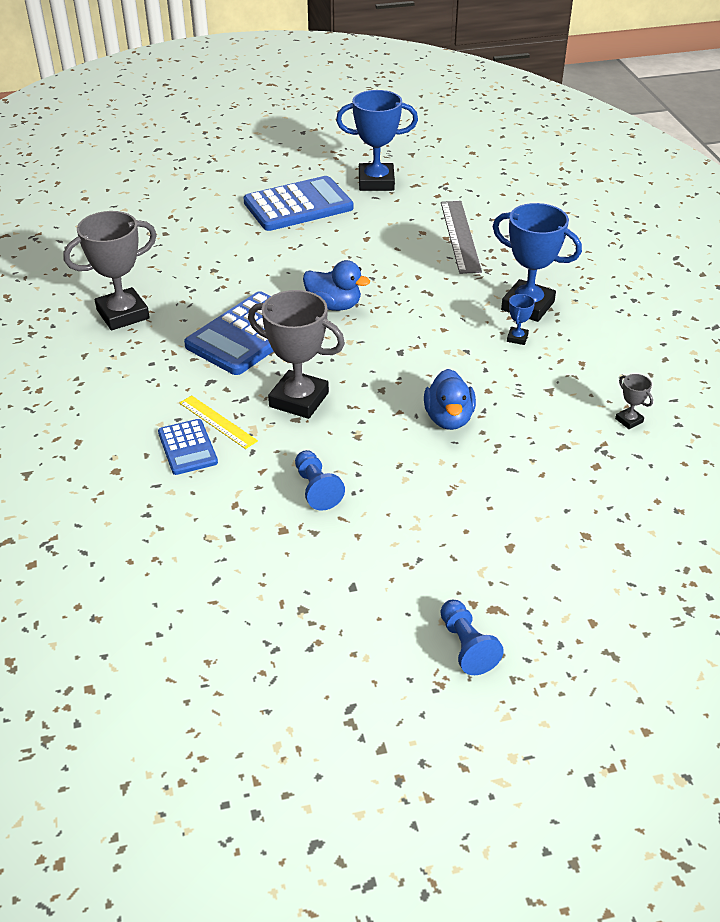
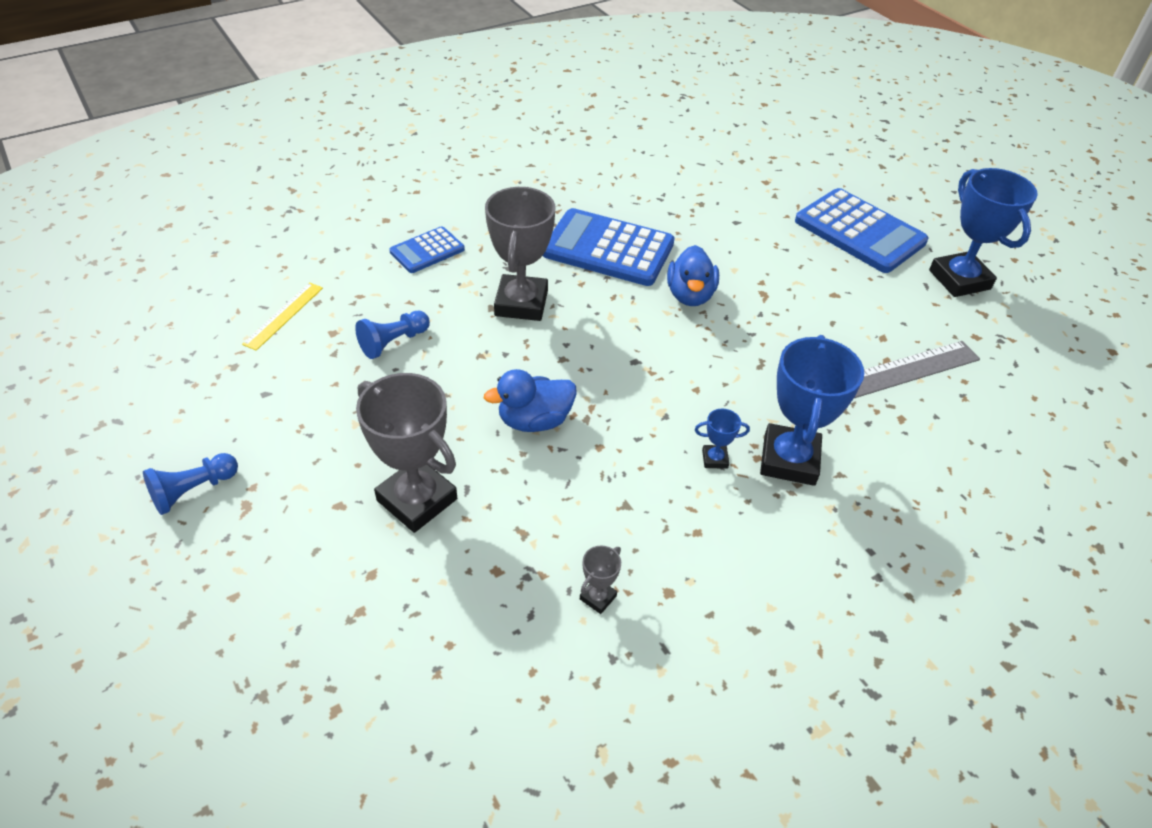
camera: 70 degrees right, 5 degrees up
(123, 314) = (599, 169): grey trophy -> grey trophy (417, 499)
(217, 422) = (468, 260): yellow ruler -> yellow ruler (283, 315)

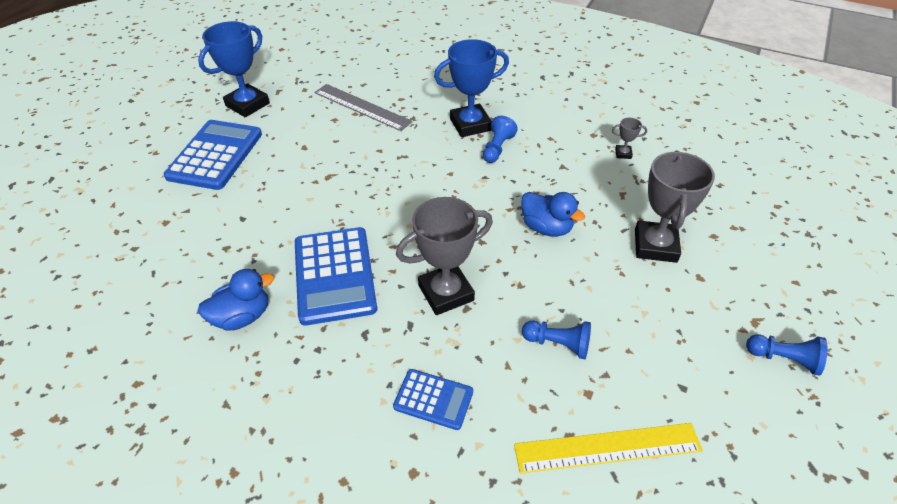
camera: 120 degrees left, 0 degrees up
(283, 315) = (607, 448): yellow ruler -> yellow ruler, size x1.64
(690, 295) = (359, 208): blue duck -> blue duck (242, 316)
(715, 459) = (497, 148): blue trophy -> blue pawn

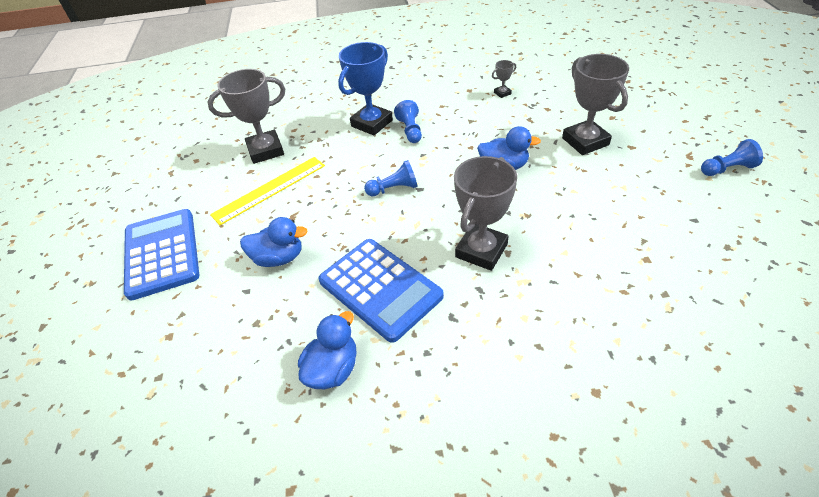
camera: 30 degrees left, 0 degrees up
(247, 104) = (151, 197): blue trophy -> none
(287, 205) = (279, 258): none -> blue duck
(362, 107) = (265, 150): grey ruler -> grey trophy
(433, 399) = (553, 330): blue calculator -> none
(558, 344) = (594, 239): blue pawn -> blue pawn (394, 189)
(607, 448) = (695, 286): yellow ruler -> yellow ruler (270, 190)

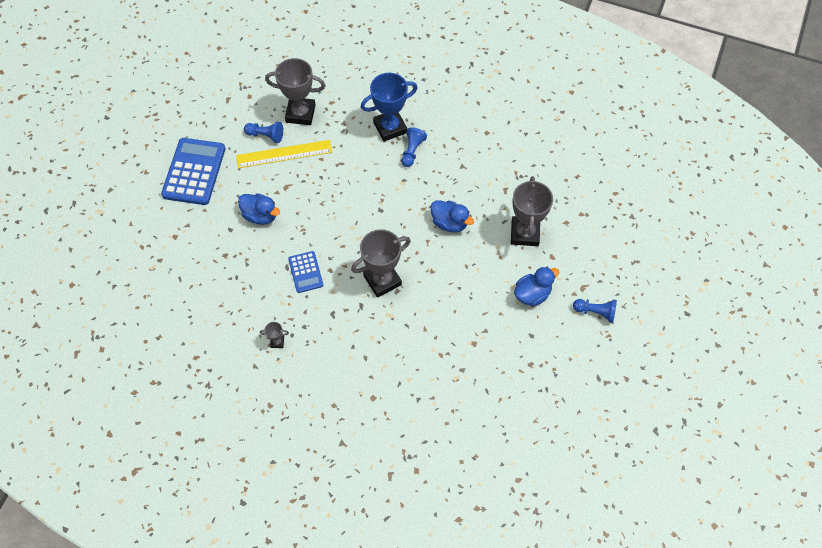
camera: 25 degrees right, 15 degrees up
(333, 369) = (250, 307): blue duck -> blue duck (532, 294)
(380, 288) = (305, 272): blue calculator -> blue calculator, size x0.54
(394, 189) = (364, 200): blue pawn -> blue pawn (266, 135)
(502, 93) = (508, 150): grey trophy -> grey trophy (277, 342)

